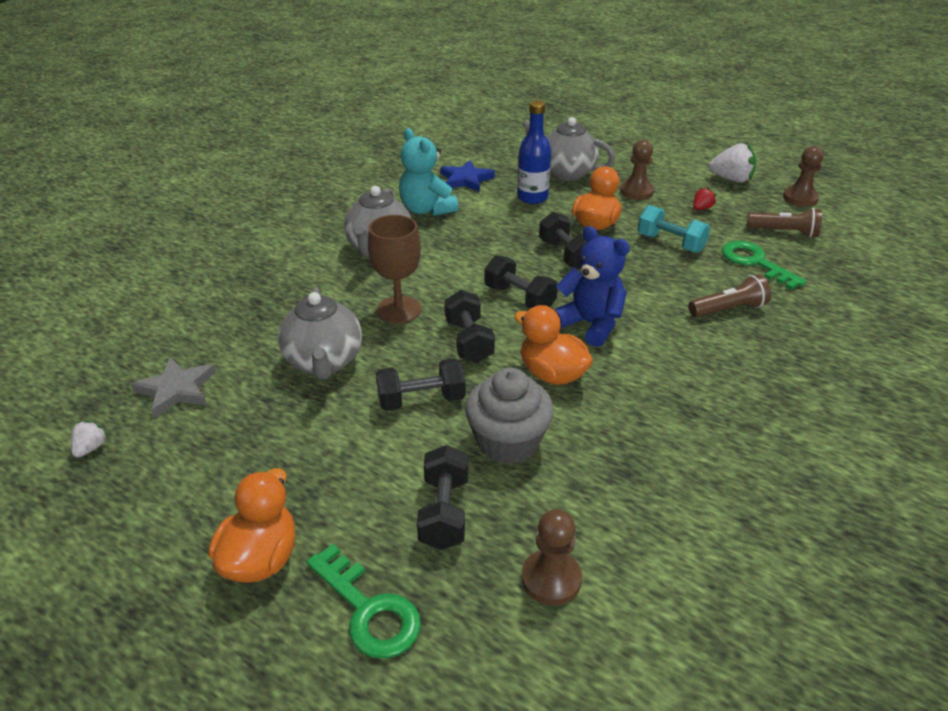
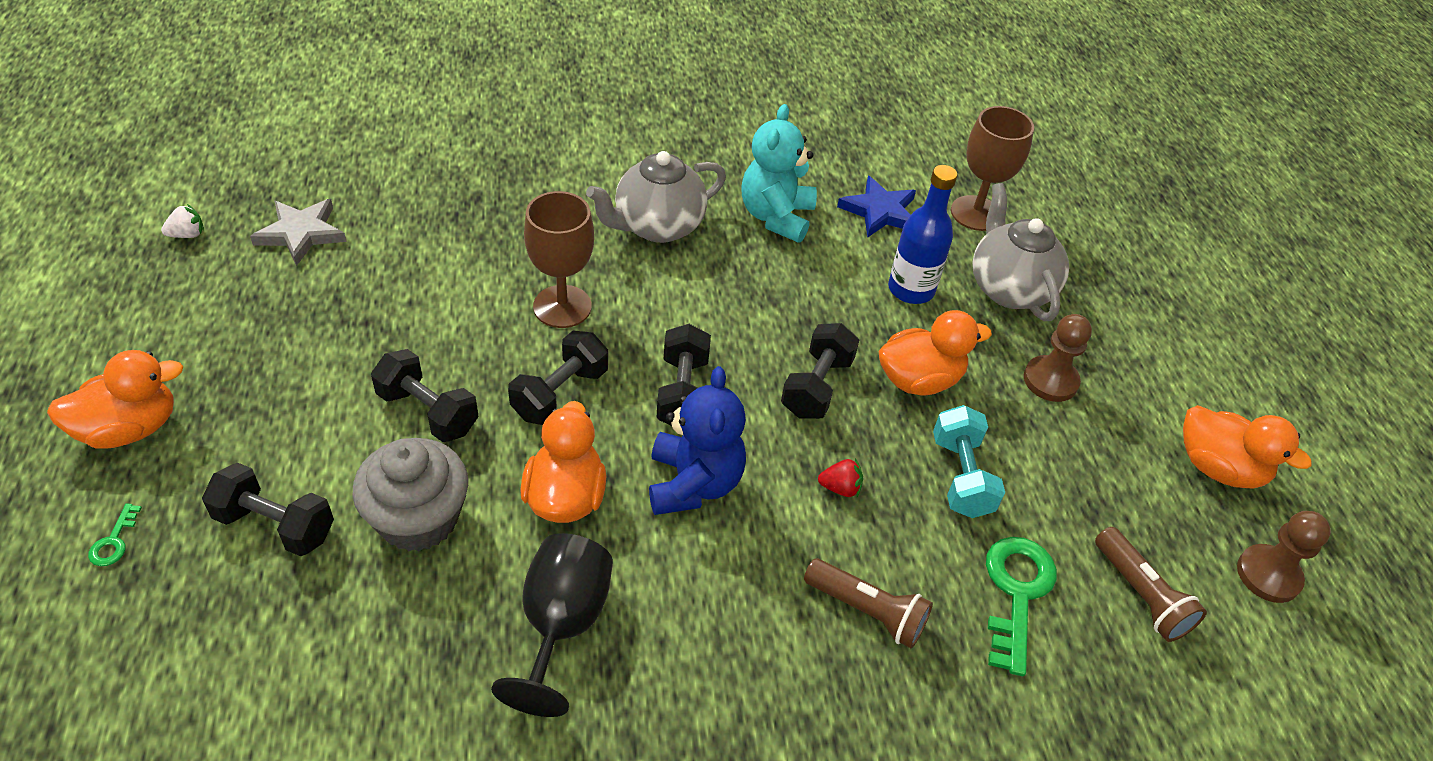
camera: 45 degrees right, 10 degrees up
(324, 362) = (425, 304): grey teapot -> none
(368, 610) = (114, 541): green key -> green key, size x0.46
(444, 512) = (275, 525): black dumbbell -> black dumbbell turned 60 degrees clockwise
(504, 156) = (976, 213): none -> brown goblet
(551, 579) = (239, 664): brown pawn -> none
(646, 417) = (561, 624): none -> black goblet
(701, 208) = (1091, 470): red strawberry -> red strawberry (840, 488)
(731, 179) = (1218, 468): white strawberry -> orange duck

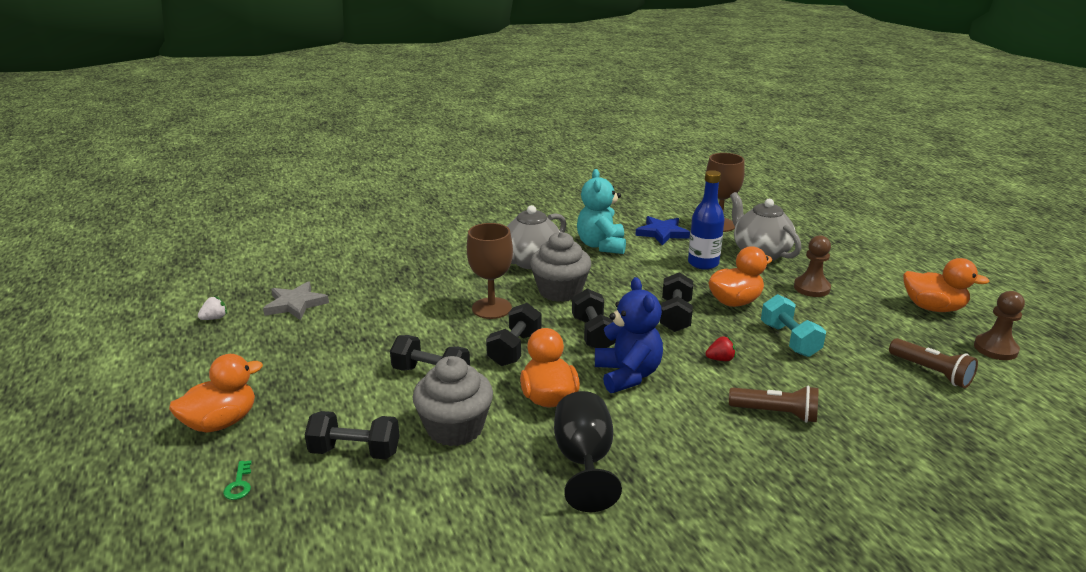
camera: 10 degrees left, 20 degrees down
(674, 296) = (560, 291): none -> grey cupcake
(1016, 594) = (859, 386): green key -> none

